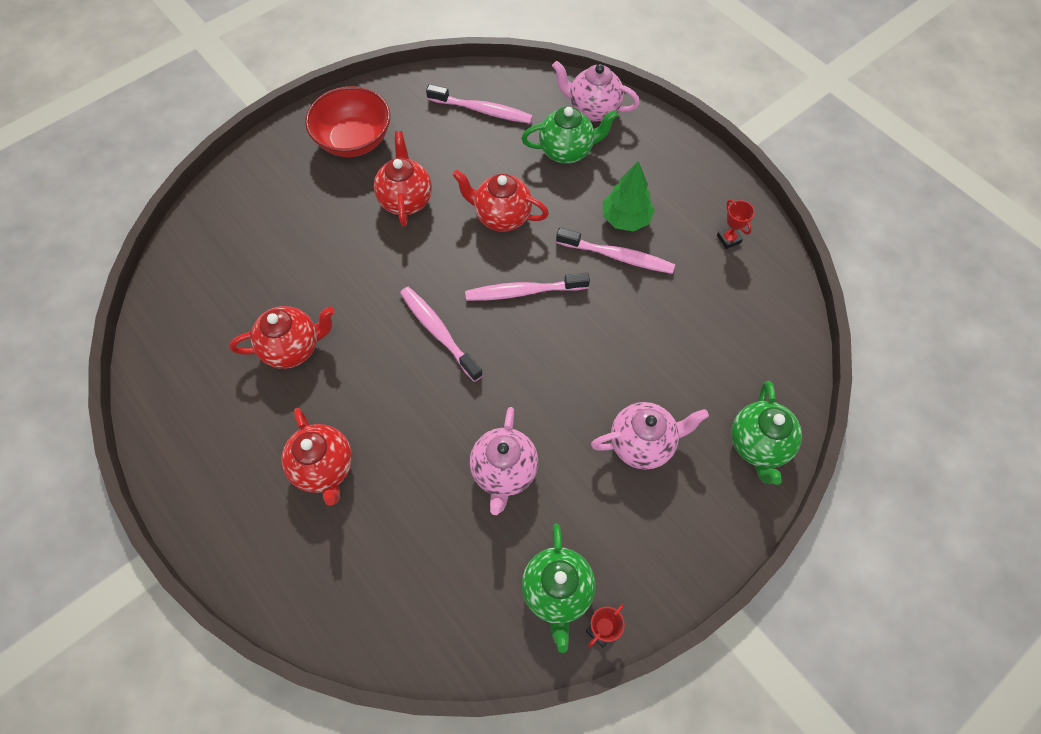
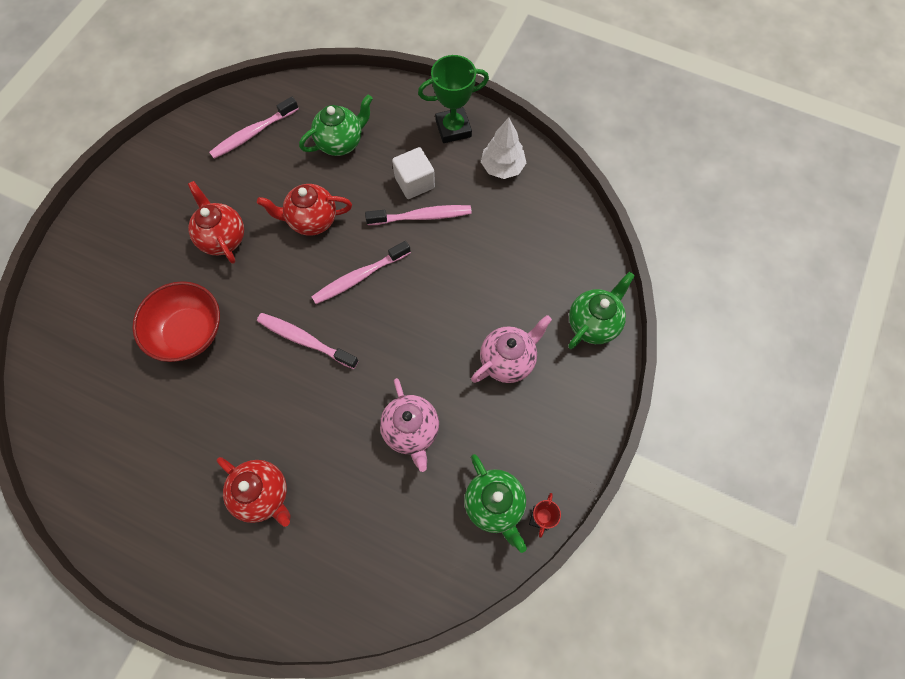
camera: 25 degrees left, 5 degrees up
(293, 348) = (186, 406): red teapot -> none
(354, 140) = (151, 203): red bowl -> red bowl (189, 332)
(482, 110) = (253, 133): pink toothbrush -> pink toothbrush turned 150 degrees clockwise
(592, 110) = (346, 98): pink teapot -> none
(625, 219) = (414, 182): green tree -> white cube
(692, 179) = (453, 128): none -> green trophy
(729, 239) = (502, 167): red trophy -> white tree
(758, 445) = (593, 323): green teapot -> green teapot turned 120 degrees counterclockwise

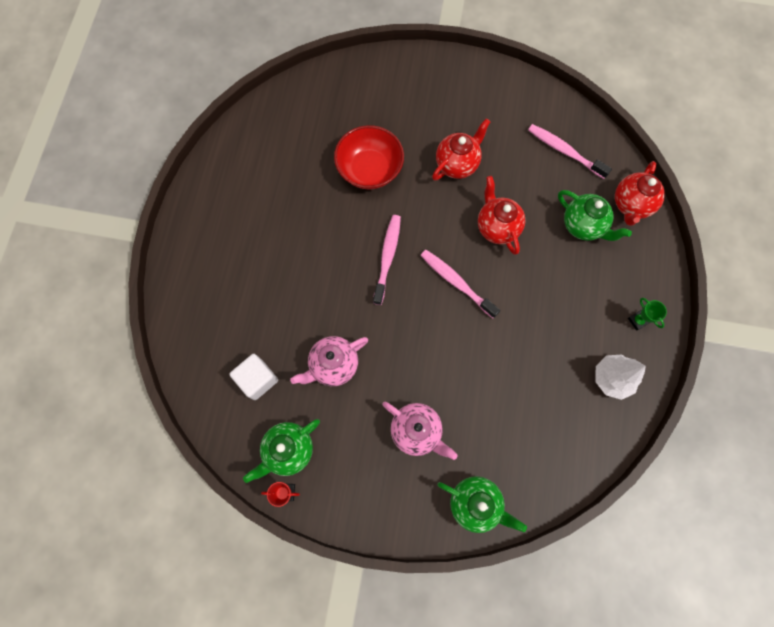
camera: 75 degrees right, 5 degrees up
(263, 494) = (257, 268): red teapot -> red teapot (631, 205)
(414, 182) = (565, 302): white cube -> white cube (258, 379)
(422, 216) = (533, 318): pink toothbrush -> none
(453, 128) = (637, 320): green trophy -> green trophy, size x0.51

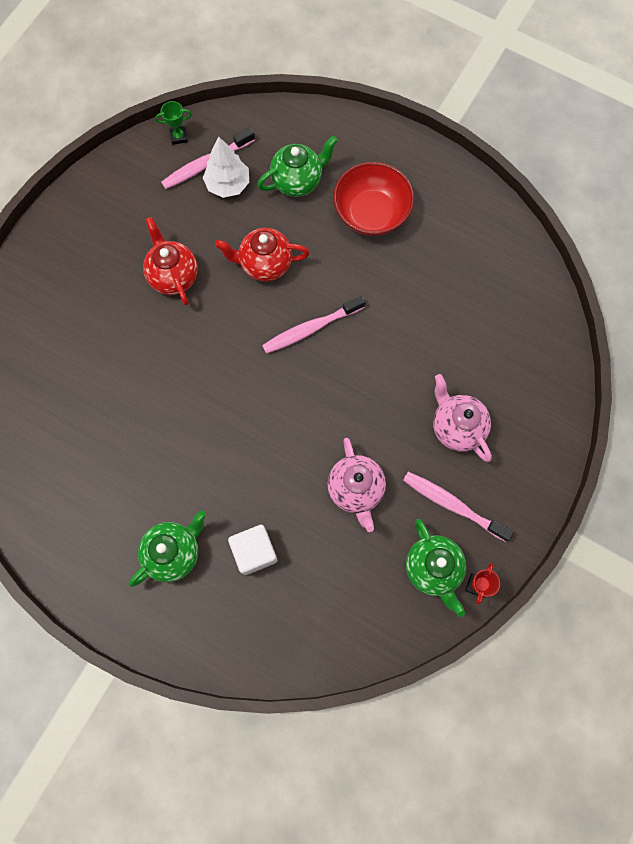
camera: 70 degrees left, 0 degrees up
(258, 379) = (342, 579): white cube -> white cube (254, 552)
(369, 169) = (138, 371): red bowl -> red bowl (371, 213)
(387, 257) = (254, 389): pink toothbrush -> pink toothbrush (452, 505)
(417, 431) = (456, 427): pink teapot -> pink teapot turned 90 degrees counterclockwise
(475, 503) = (546, 396): green teapot -> green teapot (174, 552)
(612, 378) = (465, 222): white tree -> white tree (228, 184)
(631, 205) = (294, 128): red teapot -> none
(637, 320) = (416, 174): green trophy -> green trophy (179, 137)

